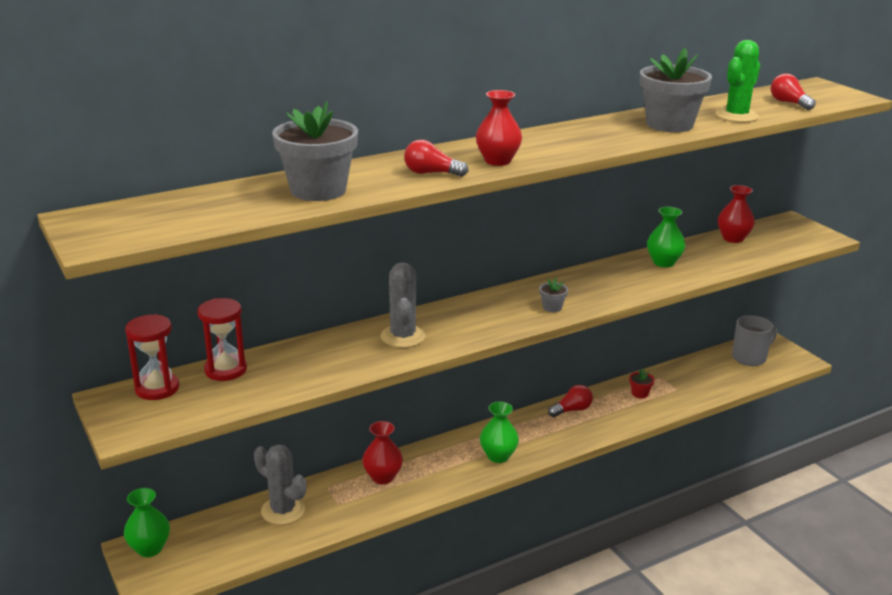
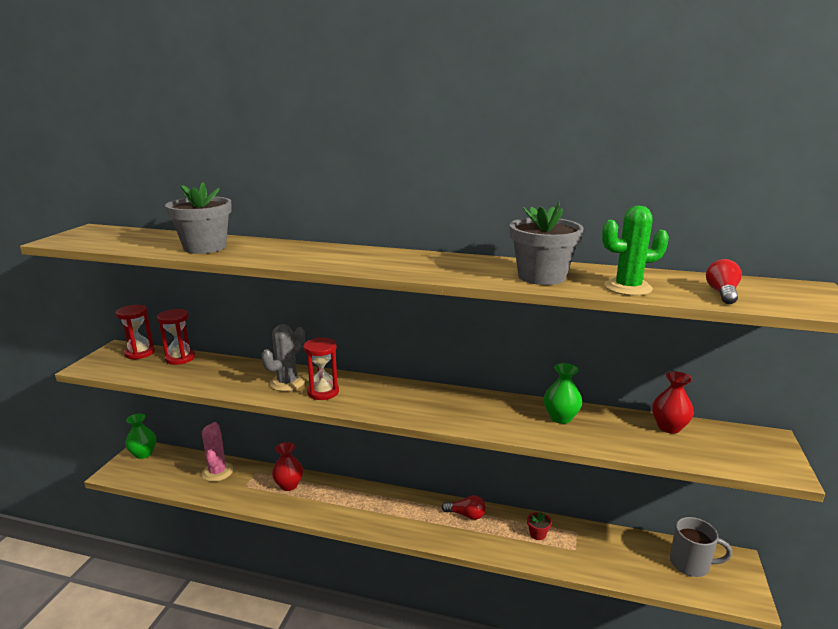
camera: 45 degrees right, 5 degrees down
(283, 511) = (217, 472): grey cactus -> pink cactus
(431, 173) = (283, 257): red light bulb -> none
(454, 328) = (323, 392): none -> red hourglass
(497, 161) = (341, 262): red vase -> none
(498, 456) = (368, 515): green vase -> none
(552, 307) = (408, 409): grey flower pot -> none

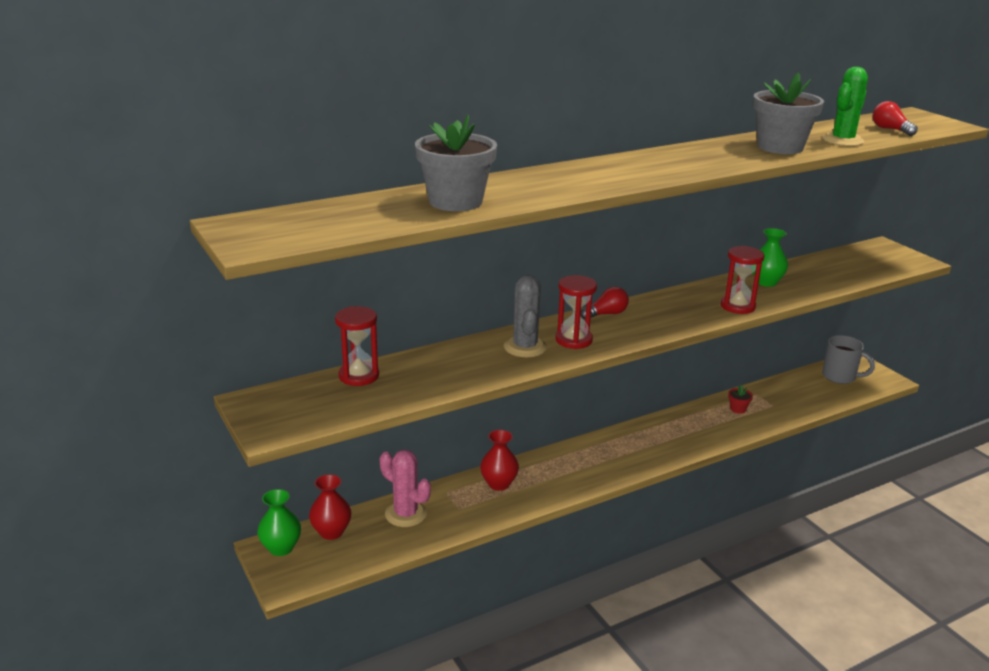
camera: 45 degrees left, 5 degrees up
(140, 353) = (295, 392): red hourglass -> red hourglass (737, 306)
(466, 515) = (674, 423): red light bulb -> red light bulb (606, 314)
(669, 427) = (829, 261): red vase -> red vase (331, 532)
(691, 564) = (840, 377): grey mug -> grey mug turned 60 degrees clockwise

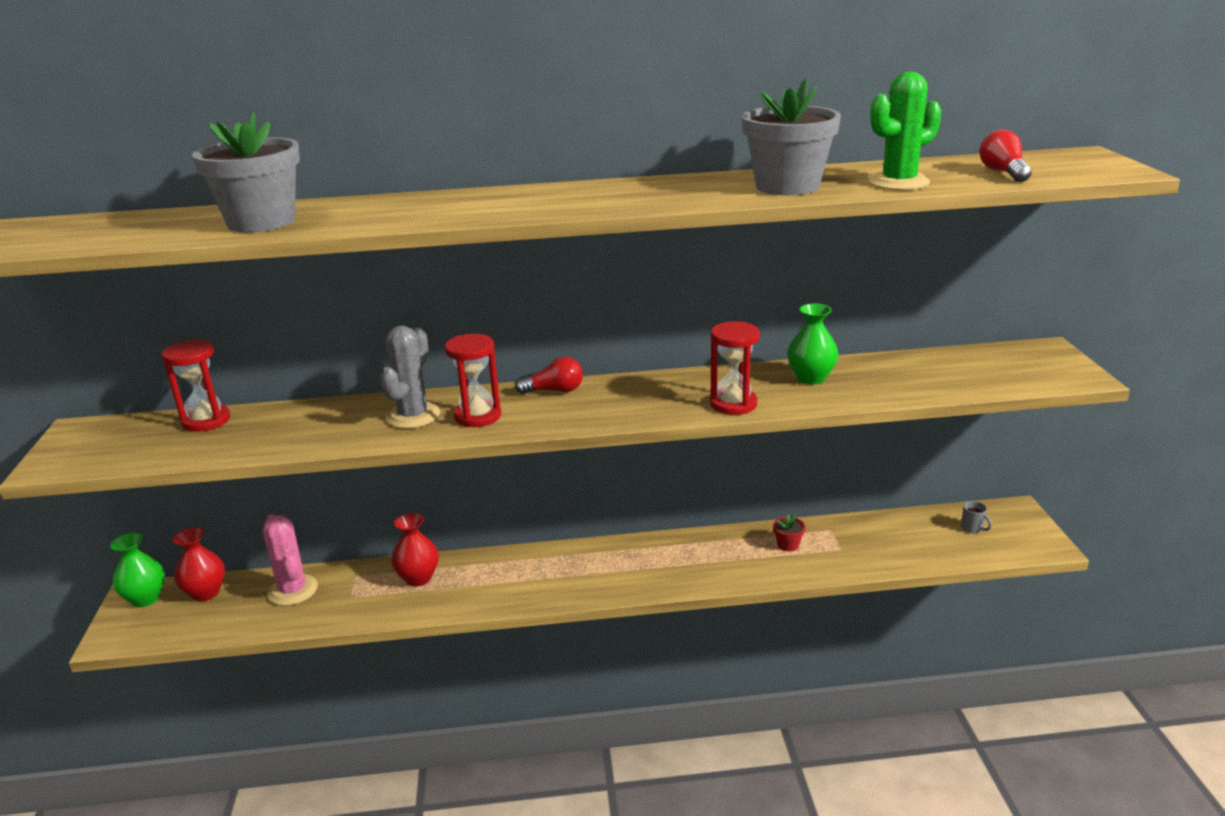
camera: 25 degrees right, 0 degrees up
(840, 377) = (972, 528): grey mug -> grey mug, size x0.47

